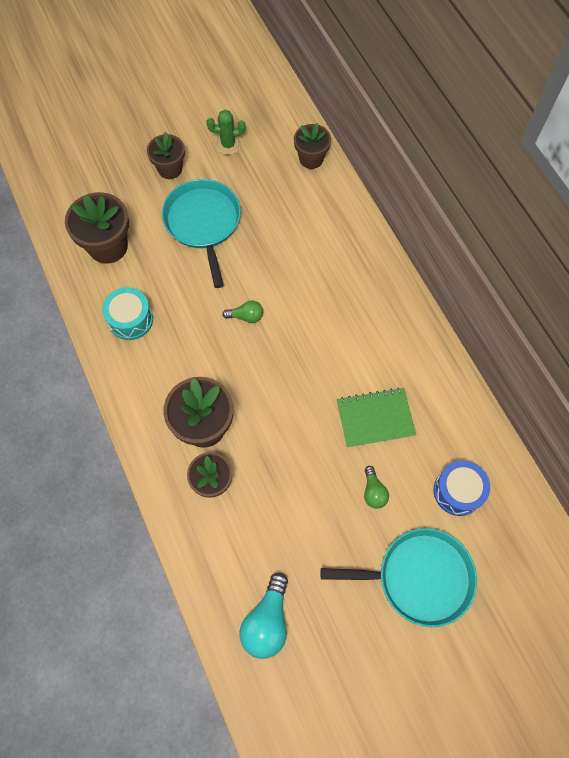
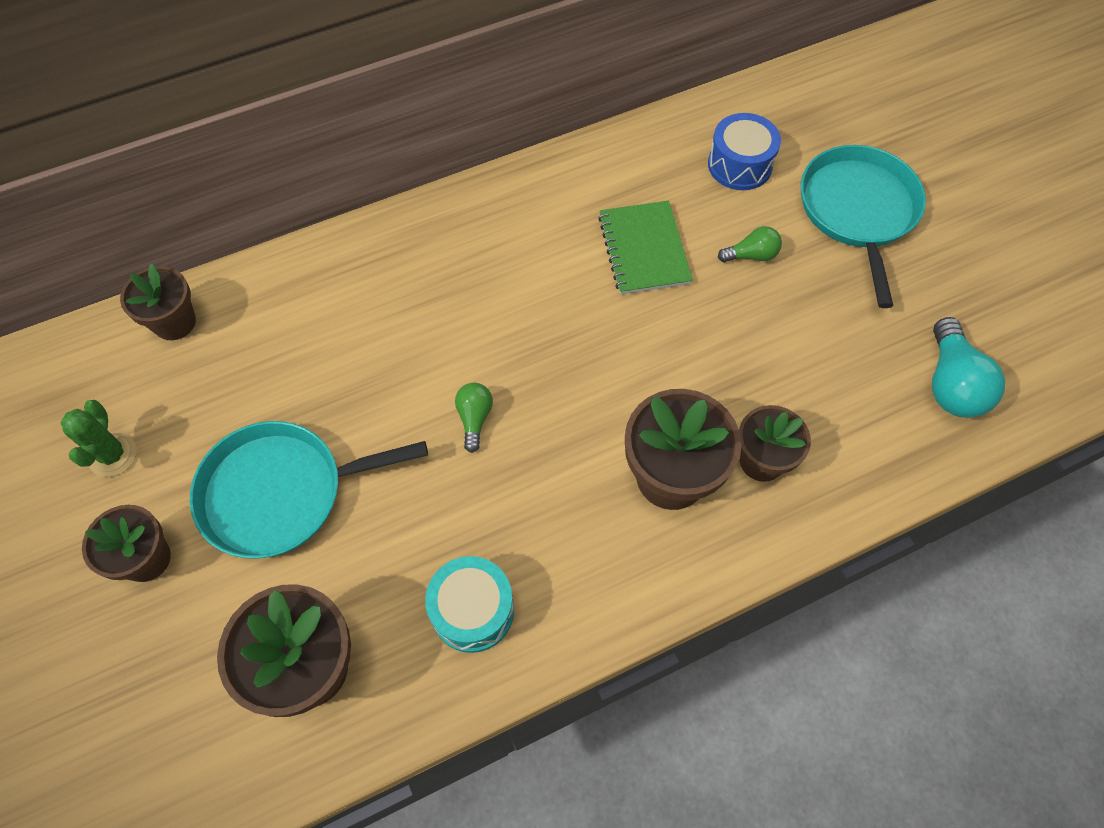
camera: 90 degrees left, 5 degrees down
(267, 621) = (951, 384): turquoise light bulb -> turquoise light bulb turned 75 degrees clockwise

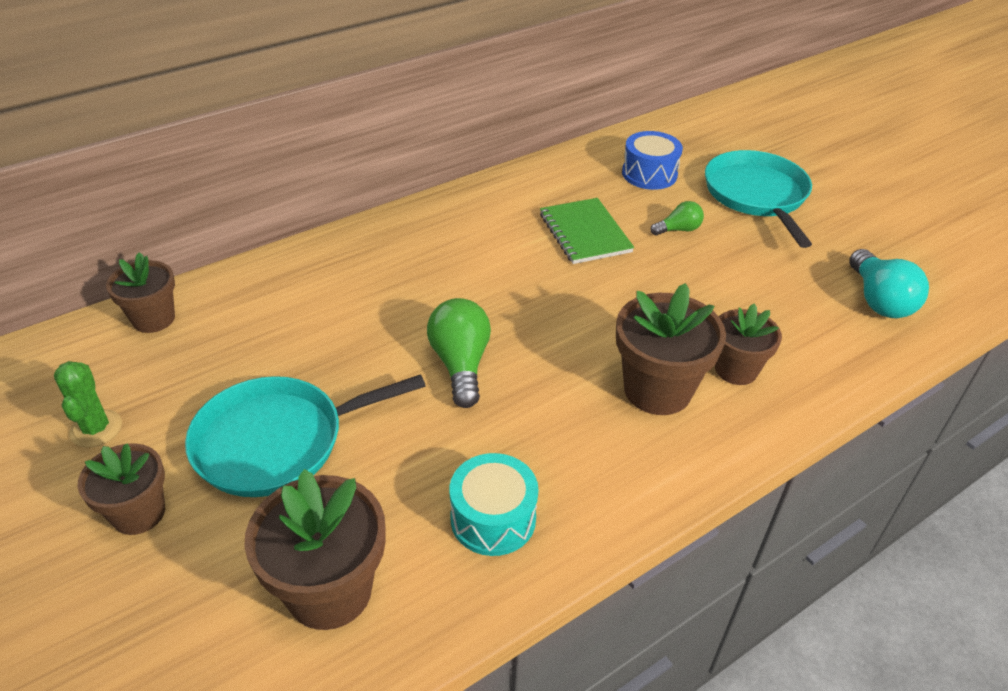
camera: 10 degrees left, 20 degrees down
(474, 418) = (460, 364): green light bulb -> green light bulb, size x1.75

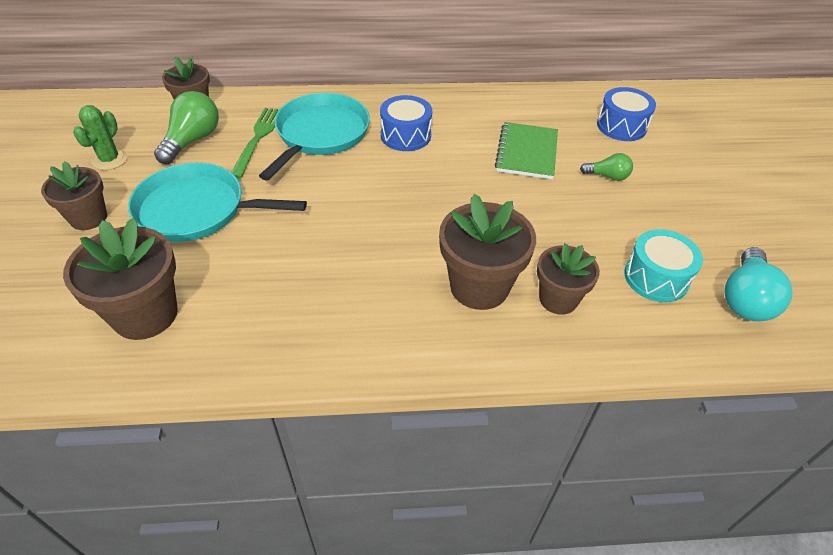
camera: 30 degrees right, 5 degrees up
(274, 326) = (258, 138): none -> green fork
(446, 260) = (405, 135): none -> blue drum
(460, 364) = (352, 209): green light bulb -> green light bulb (192, 140)
(493, 518) = (281, 320): turquoise drum -> turquoise drum (656, 278)
(757, 195) = (705, 173): turquoise pan -> turquoise pan (320, 134)

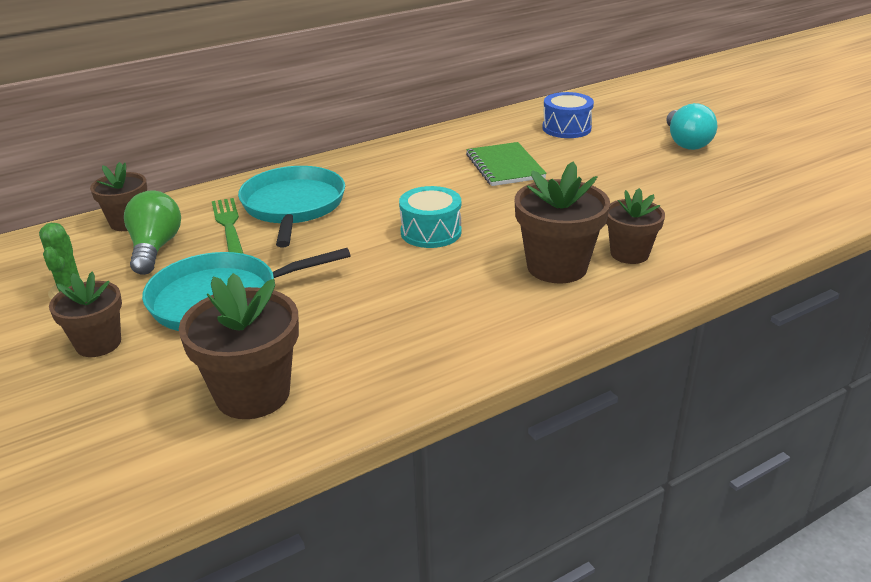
camera: 25 degrees left, 15 degrees down
(405, 135) = (381, 184): blue drum -> none
(607, 176) = (588, 164): green light bulb -> none
(656, 278) = (690, 216): turquoise drum -> turquoise drum (431, 232)
(745, 299) = (765, 208): turquoise light bulb -> turquoise light bulb (686, 142)

